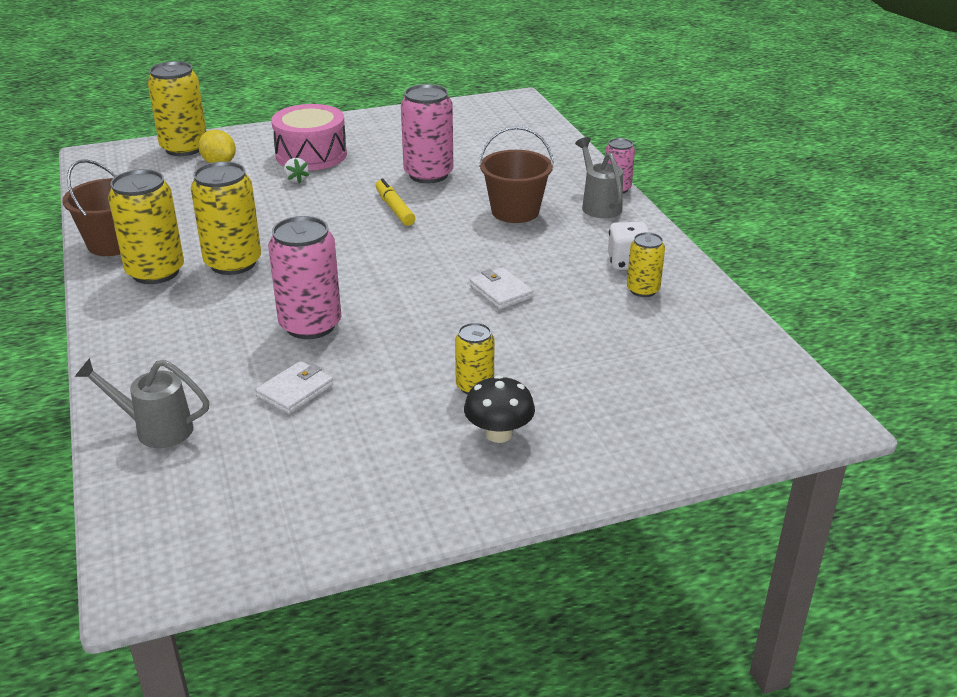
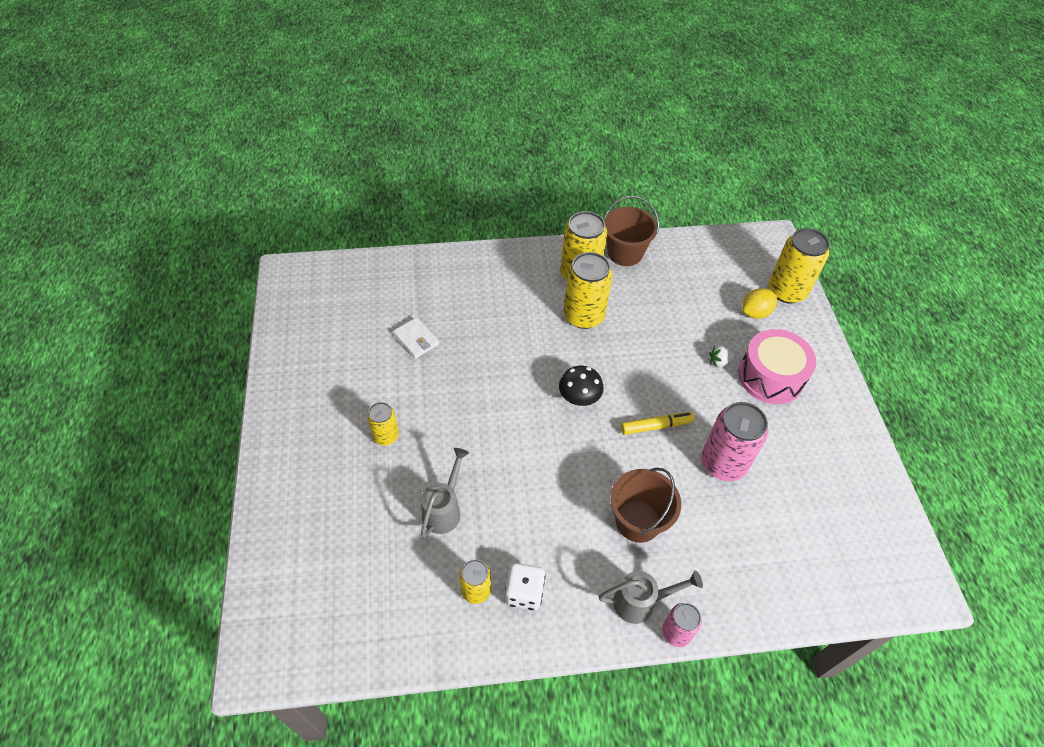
camera: 100 degrees right, 20 degrees up
(155, 429) = (403, 276): grey watering can -> grey watering can (444, 509)
(310, 325) = (489, 353): pink can -> none
(499, 434) = (331, 439): black mushroom -> black mushroom (579, 398)
(501, 292) = (501, 478): white wallet -> none

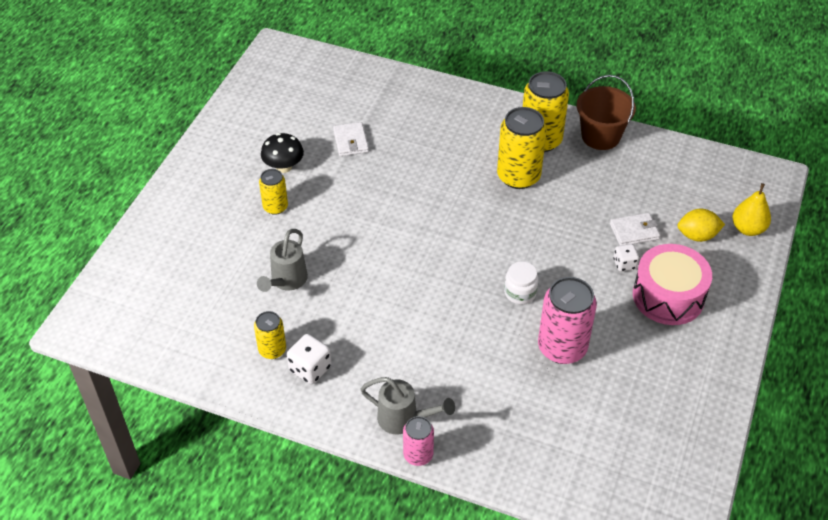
camera: 30 degrees right, 5 degrees down
(444, 509) = (286, 281): grey watering can -> grey watering can turned 150 degrees clockwise
(579, 398) = (464, 242): black mushroom -> black mushroom (283, 167)
(638, 521) = (446, 359): brown bucket -> none
(656, 426) = (520, 293): yellow marker -> white jar
(707, 329) = (634, 231): none -> white wallet
(719, 362) = (624, 264): white strawberry -> white dice
(787, 291) = (748, 229): yellow can -> yellow pear

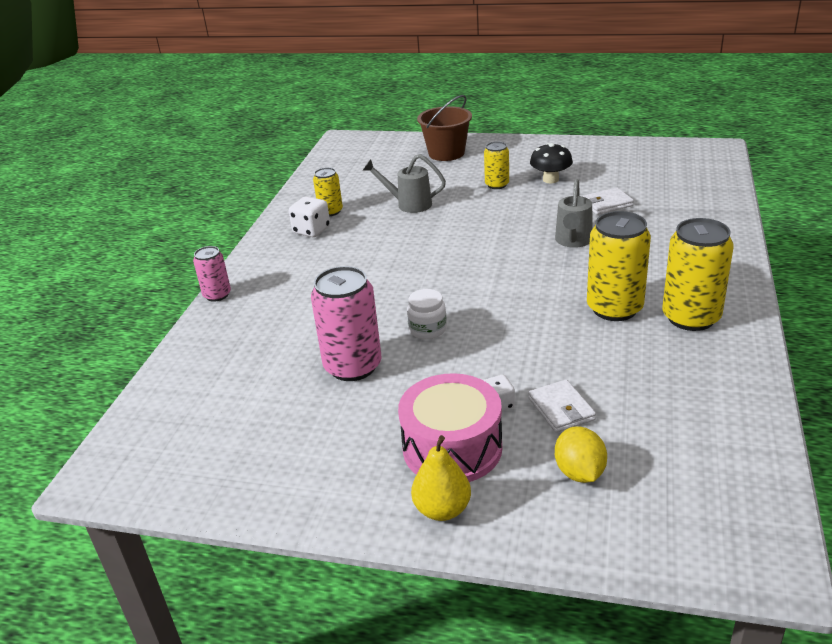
camera: 85 degrees right, 15 degrees down
(404, 419) = (257, 282): grey watering can -> grey watering can (573, 241)
(600, 136) = (734, 365): brown bucket -> brown bucket (446, 153)
(748, 229) = (620, 531): yellow pear -> yellow pear (442, 509)

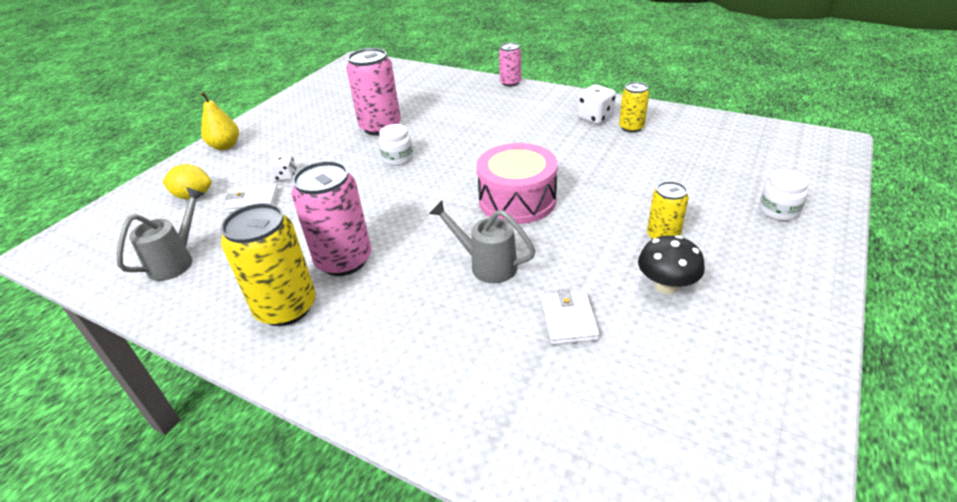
camera: 105 degrees right, 5 degrees up
(409, 204) = (630, 170): grey watering can -> grey watering can (176, 261)
(446, 153) = (778, 211): brown bucket -> white jar
(452, 448) = (266, 154): pink drum -> pink drum (517, 200)
(614, 308) = (344, 260): yellow can -> pink can

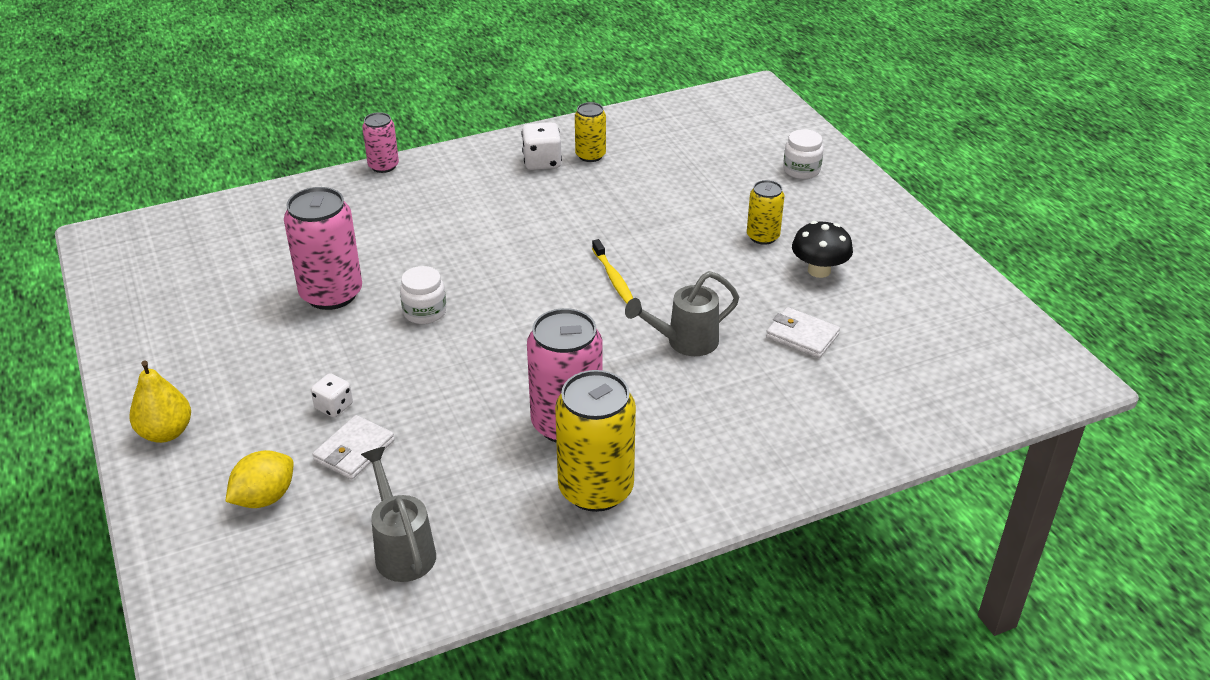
camera: 55 degrees left, 0 degrees up
(517, 200) = (613, 278): pink drum -> yellow toothbrush

